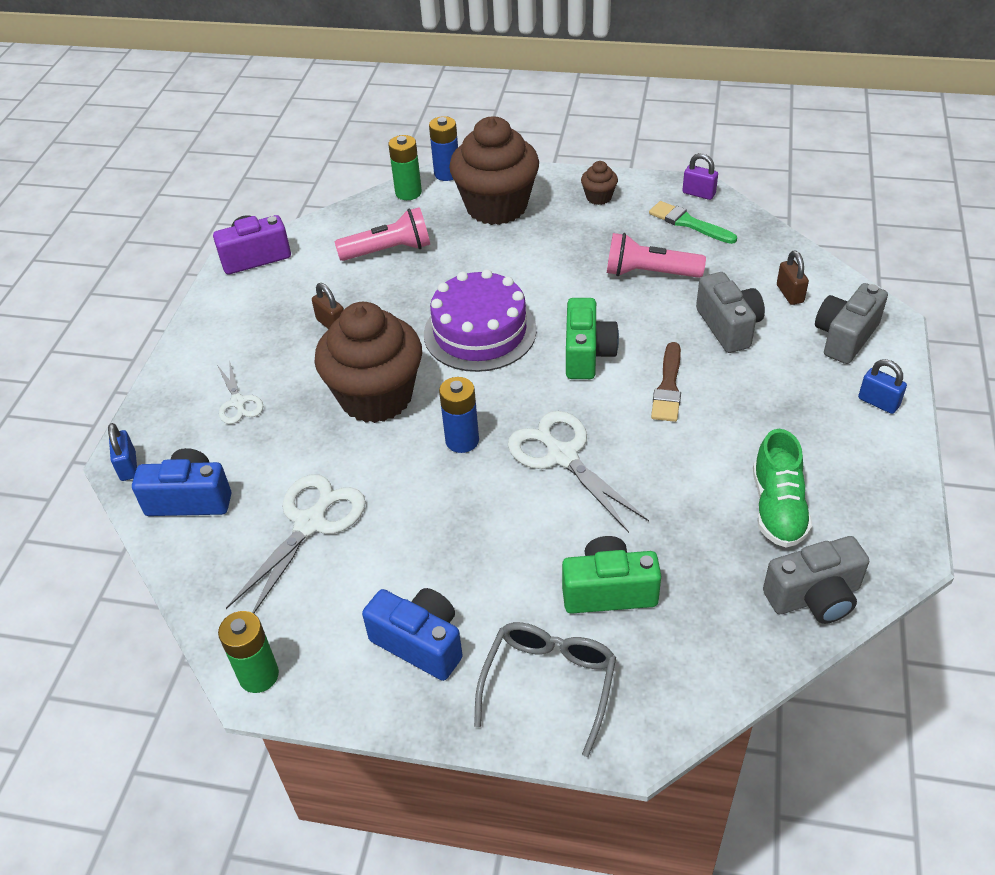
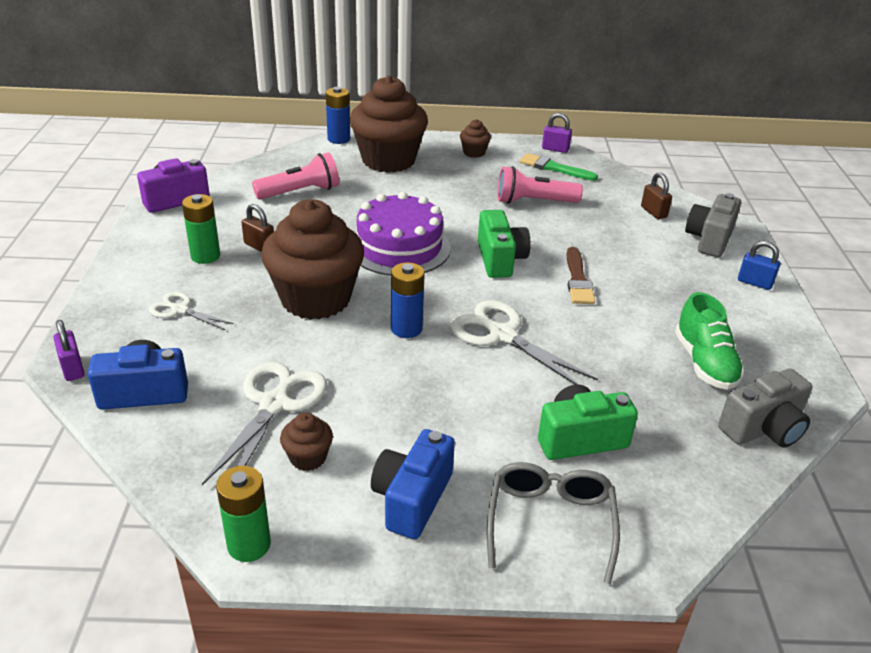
camera: 15 degrees left, 10 degrees down
(128, 466) = (73, 368): blue padlock -> purple padlock
(238, 402) = (180, 310): white scissors -> white scissors turned 150 degrees clockwise
(330, 587) = (308, 457): none -> brown cupcake
(408, 193) = (308, 152): green battery -> green battery (205, 256)
(420, 643) = (412, 499): blue camera -> blue camera turned 90 degrees counterclockwise
(728, 327) = (613, 236): grey camera -> none

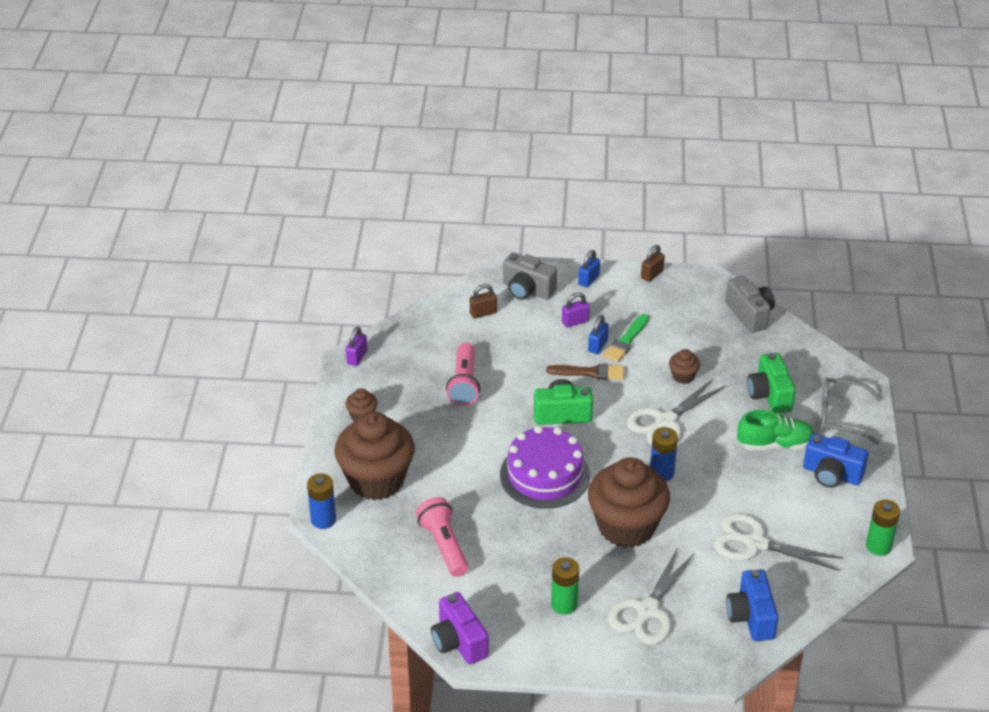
camera: 85 degrees left, 5 degrees up
(73, 368) = (729, 665): purple padlock -> purple padlock (575, 322)
(180, 310) = (647, 611): white scissors -> white scissors, size x1.74
(259, 246) = (546, 568): brown padlock -> brown padlock (652, 274)
(308, 457) = (804, 523): brown cupcake -> brown cupcake (683, 376)
(554, 168) = (398, 363): green brush -> green brush (626, 341)
(630, 286) = (597, 345): none -> blue padlock
(704, 363) = (688, 326): green shoe -> green shoe (775, 444)

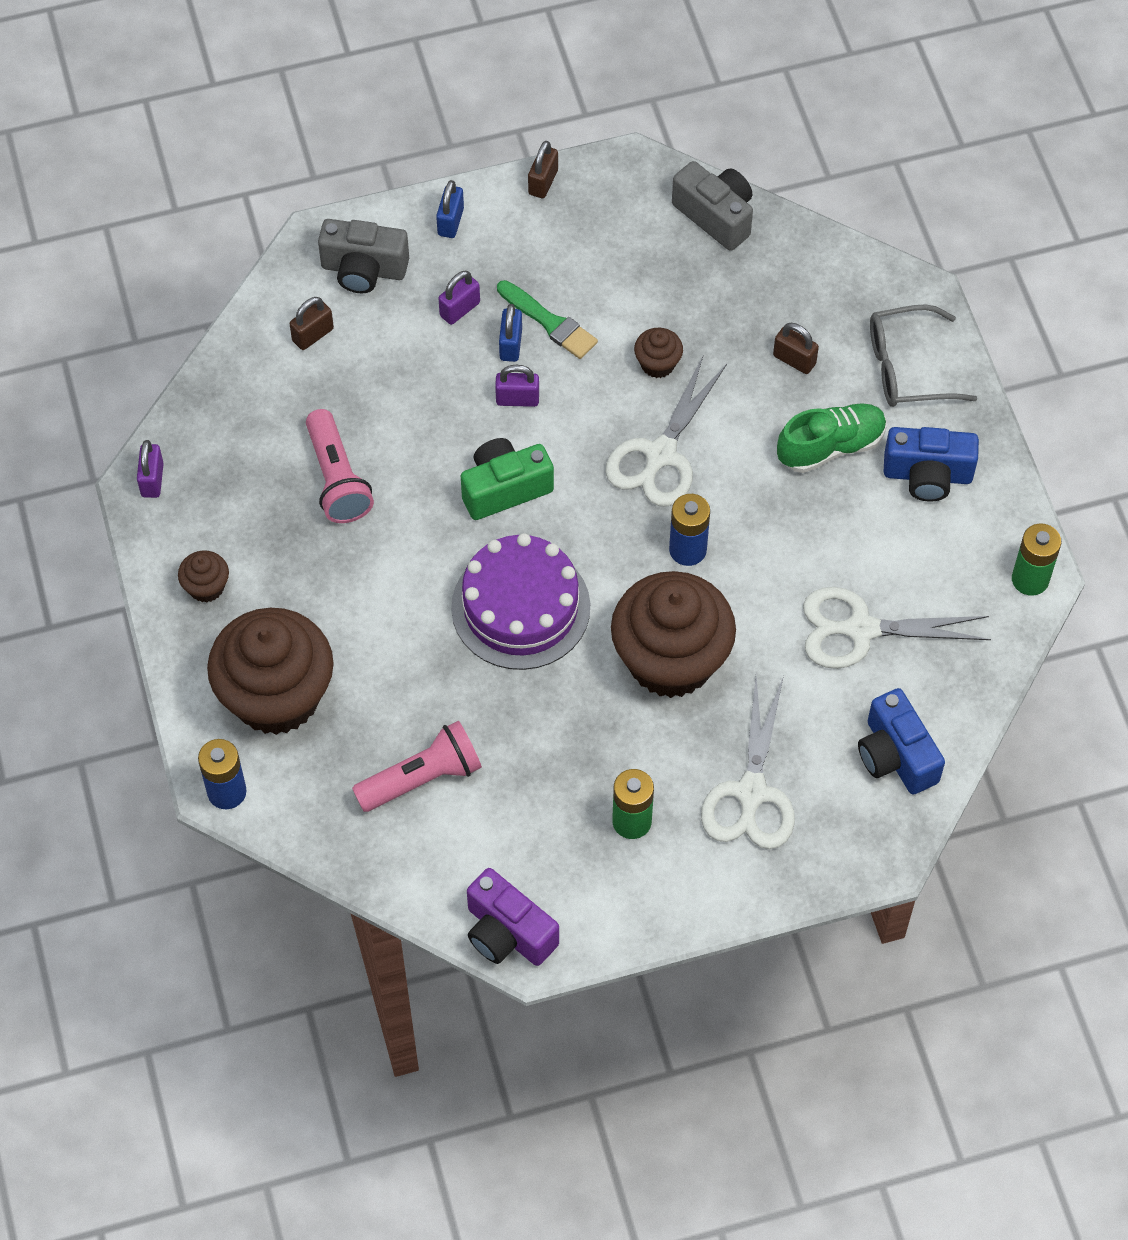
camera: 20 degrees left, 20 degrees up
(444, 545) = (422, 778): pink flashlight -> pink flashlight turned 105 degrees clockwise
(590, 372) = (517, 399): brown brush -> purple padlock
(626, 341) = (549, 322): green brush -> green brush turned 60 degrees counterclockwise
(769, 395) = (794, 360): green camera -> brown padlock

